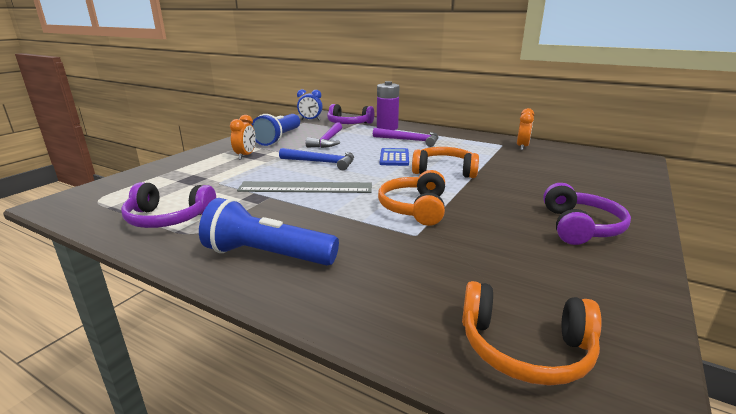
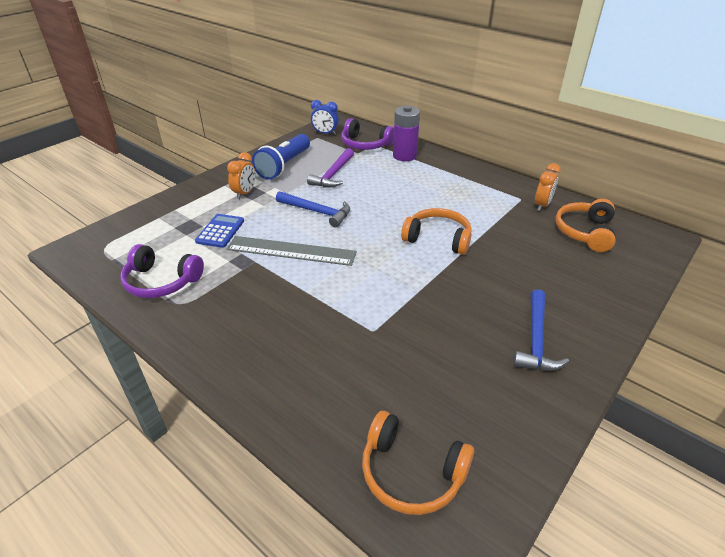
camera: 10 degrees right, 15 degrees up
(267, 255) = (236, 340): blue flashlight -> none
(394, 158) = (394, 211): blue calculator -> blue calculator (220, 231)
(409, 140) = (421, 182): purple hammer -> none
(415, 208) = (386, 293): orange headphones -> orange headphones (585, 232)
(579, 227) = (536, 340): purple headphones -> blue hammer

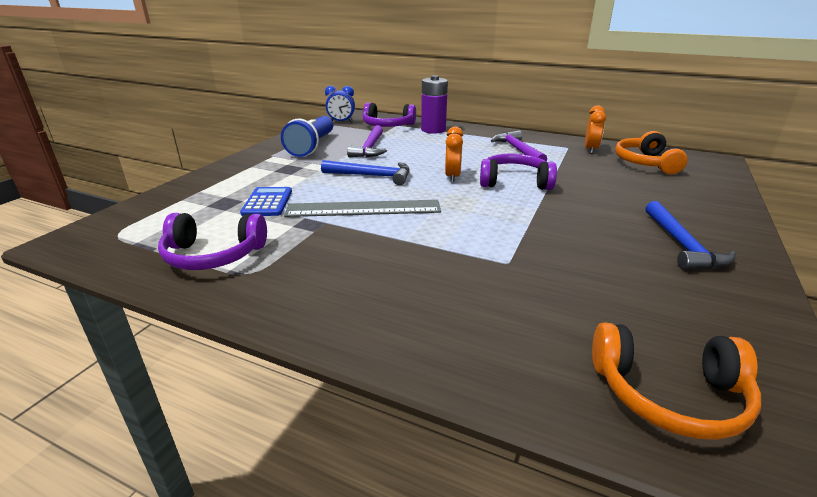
camera: 15 degrees left, 10 degrees down
(245, 193) = (279, 170): orange clock -> orange clock (452, 177)
(438, 239) = (514, 182): orange headphones -> purple headphones
(468, 196) = (518, 150): none -> purple hammer

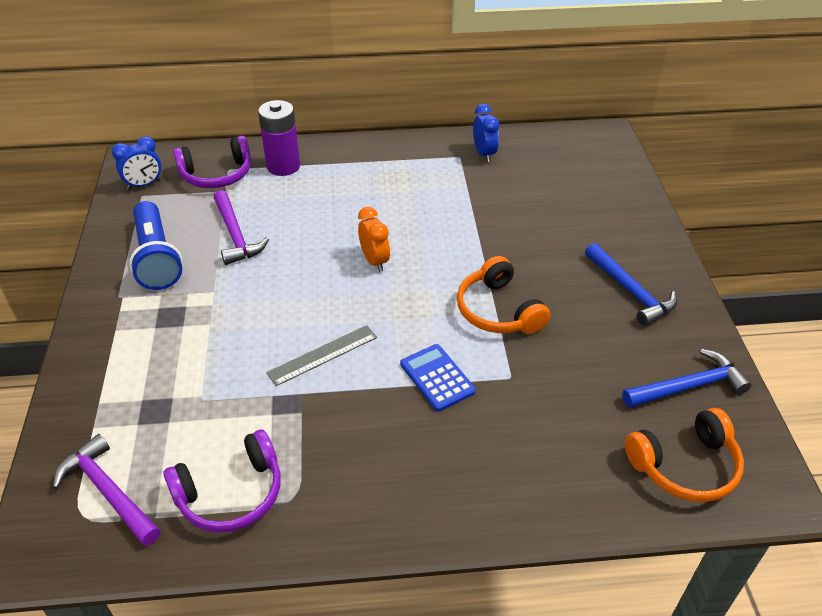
camera: 30 degrees left, 15 degrees up
(267, 202) = (206, 388): blue calculator -> blue calculator (437, 378)
(363, 209) = (323, 355): grey ruler -> grey ruler, size x0.65
(372, 176) = (284, 292): blue hammer -> blue hammer (688, 386)
(514, 182) = (443, 246): purple headphones -> none
(518, 150) = (410, 180): purple hammer -> purple hammer (108, 491)
(590, 150) = (484, 154): orange clock -> blue clock
(646, 163) = (548, 163): orange headphones -> orange headphones (498, 310)

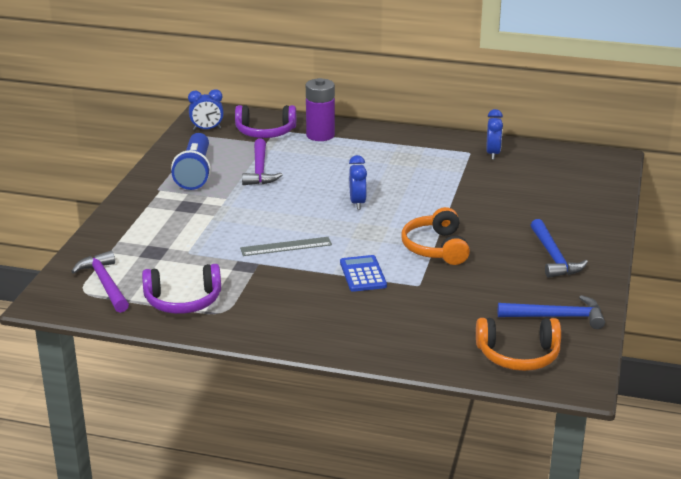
camera: 20 degrees right, 15 degrees down
(374, 261) = (357, 203): orange clock -> blue clock

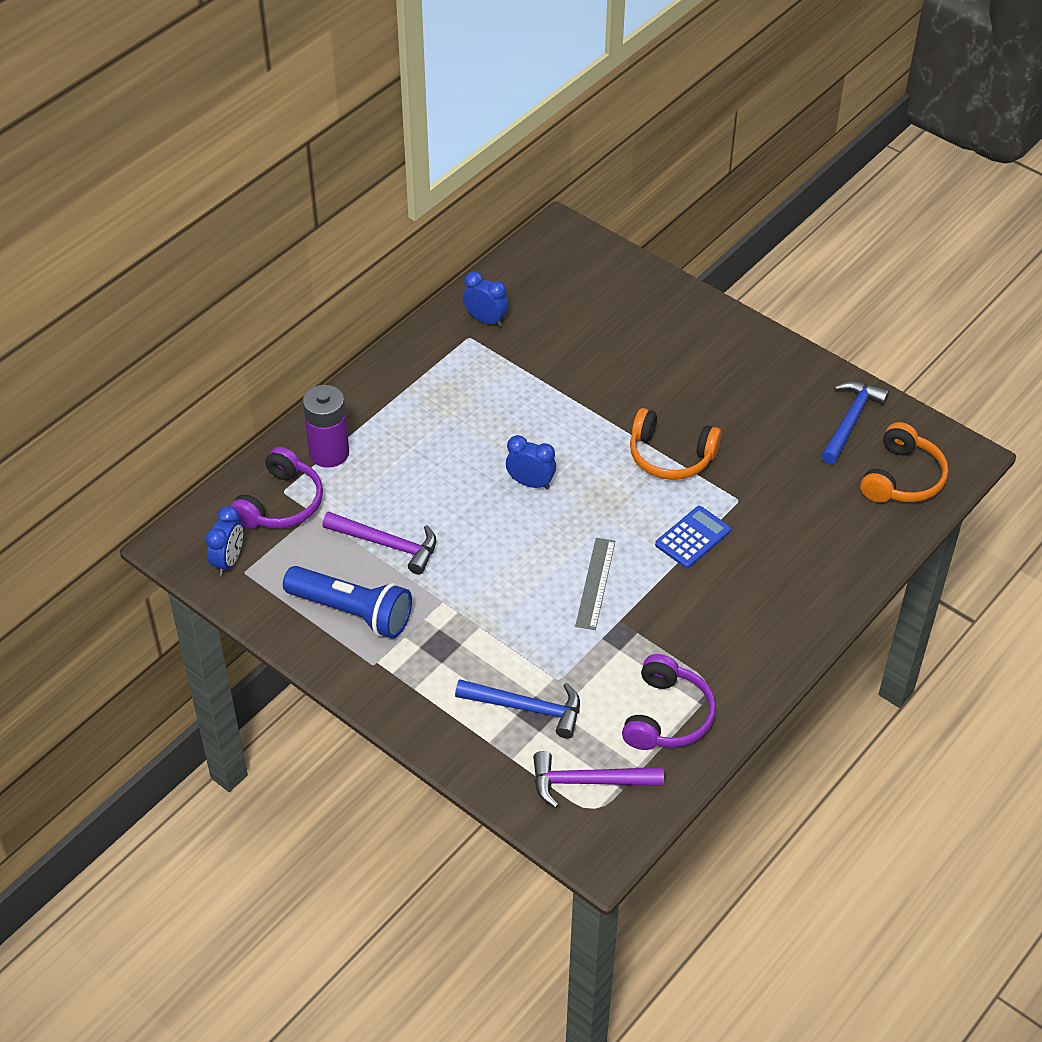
camera: 65 degrees left, 20 degrees up
(363, 274) = (693, 538): blue calculator -> blue calculator turned 120 degrees clockwise
(553, 257) = (739, 373): blue hammer -> blue hammer (527, 708)

